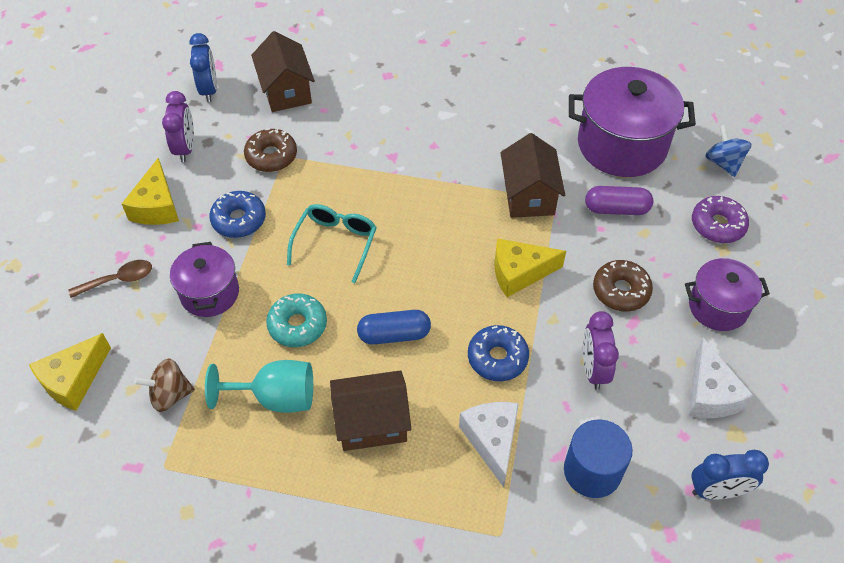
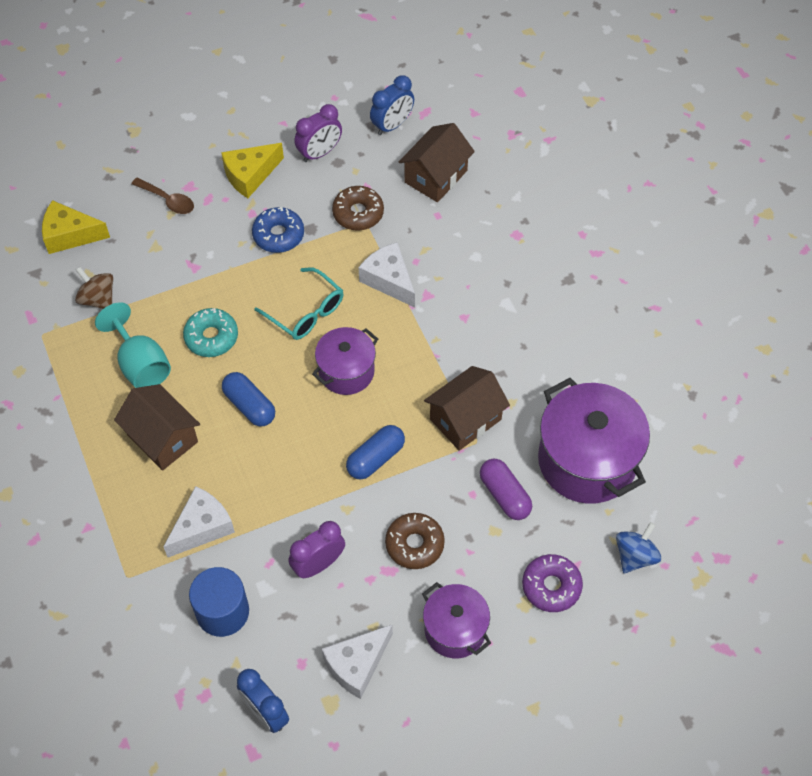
camera: 55 degrees right, 5 degrees up
(210, 293) = (198, 263): purple pot -> purple pot (346, 371)
(335, 243) = (306, 312): turquoise glasses -> turquoise glasses turned 60 degrees clockwise
(356, 172) = (389, 280): none -> white cheese
(497, 358) = (279, 489): blue donut -> none
(519, 273) = (375, 458): yellow cheese -> blue capsule

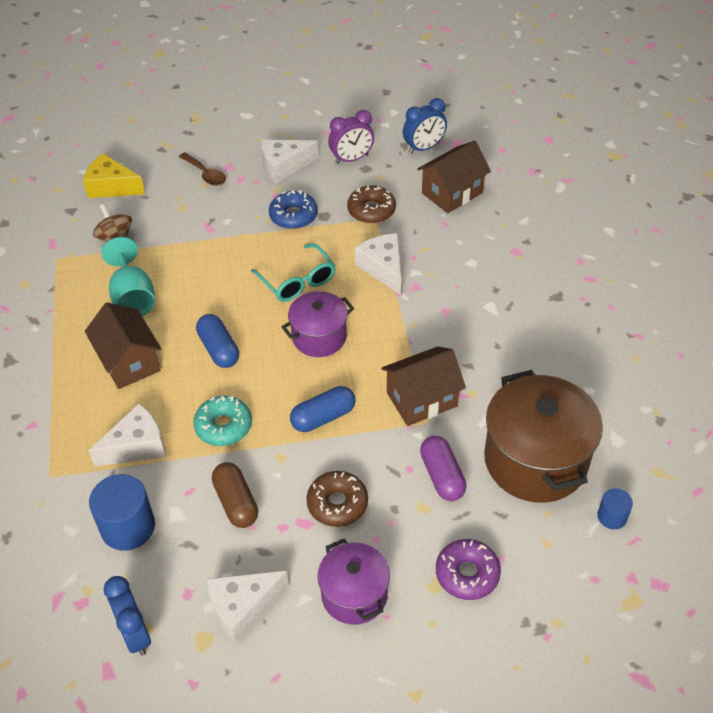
camera: 15 degrees right, 10 degrees down
(211, 337) = (204, 286): turquoise donut -> turquoise donut (223, 426)
(250, 175) = (284, 166): yellow cheese -> white cheese
(318, 564) = (236, 502): purple clock -> brown capsule
(587, 460) = (535, 460): purple pot -> brown pot
(635, 556) = (564, 562): blue spinning top -> none
(667, 502) = (612, 517): none -> blue cylinder

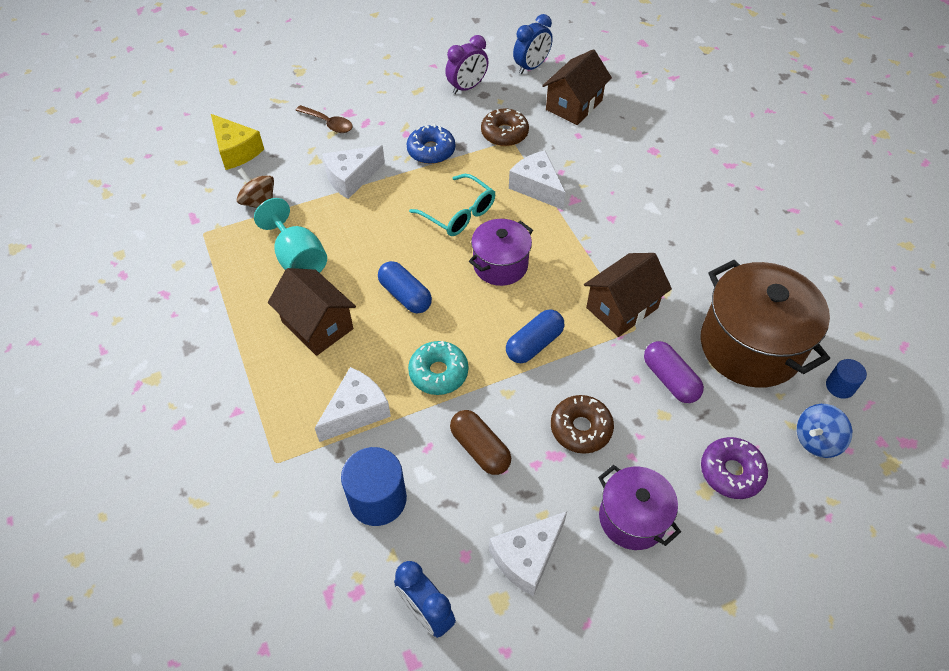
camera: 15 degrees left, 5 degrees up
(111, 187) = (236, 151): yellow cheese -> yellow cheese turned 135 degrees counterclockwise
(284, 166) = (404, 104): white cheese -> white cheese (351, 178)
(565, 562) = (816, 440): none -> blue spinning top

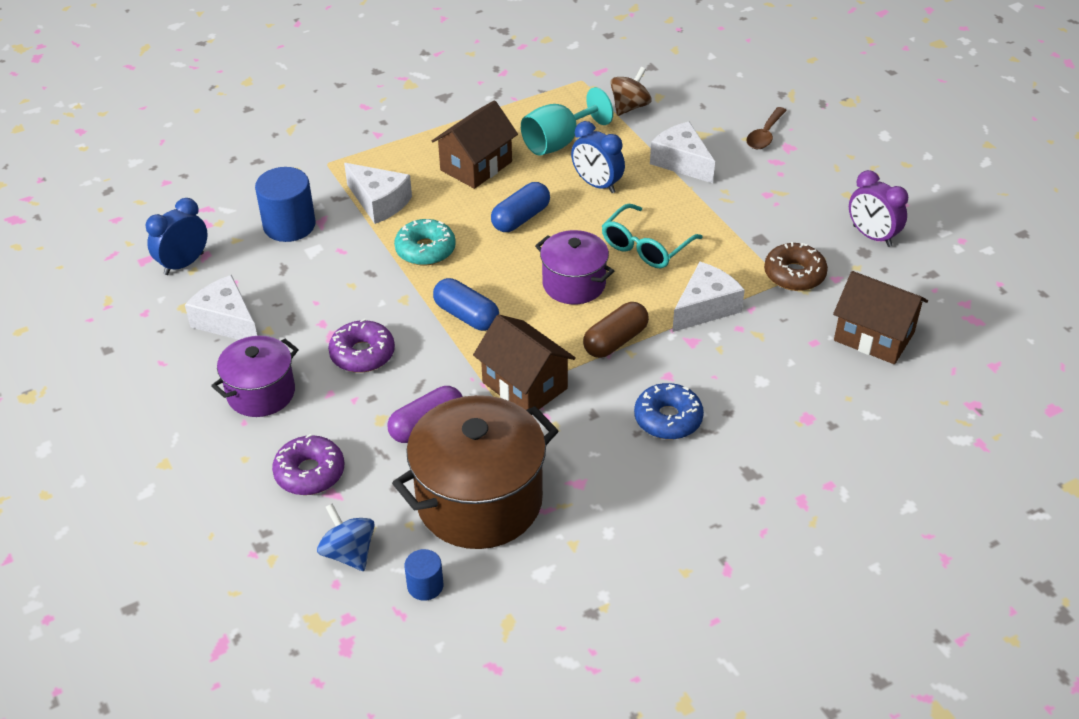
camera: 85 degrees right, 10 degrees down
(236, 151) = (701, 80): yellow cheese -> none
(431, 151) = (743, 216): blue donut -> blue donut (668, 419)
(480, 449) = (339, 284): brown capsule -> brown capsule (615, 341)
(531, 67) = (940, 292): blue clock -> blue clock (597, 184)
(581, 428) = (362, 354): brown donut -> purple donut

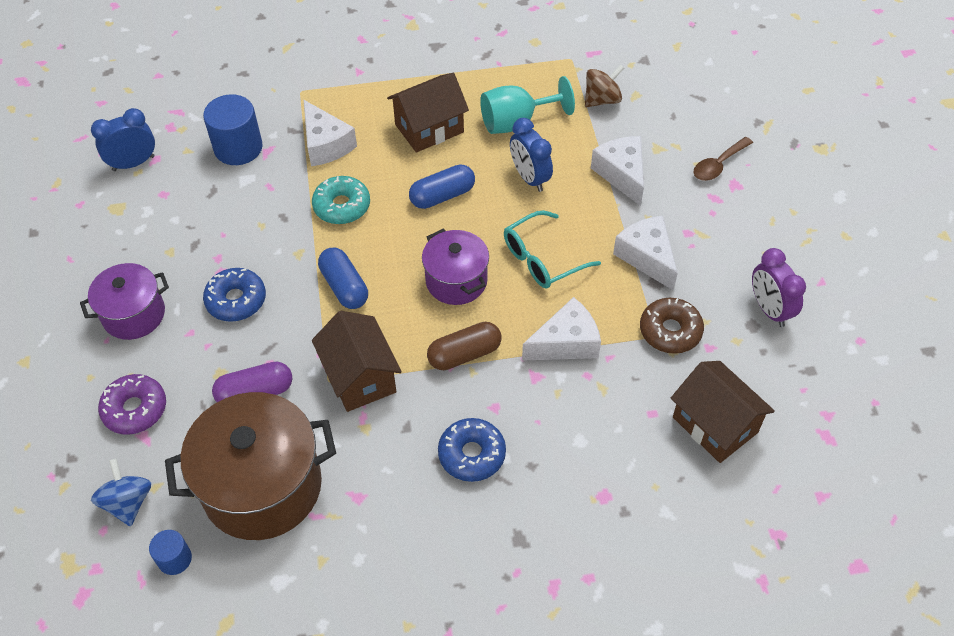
camera: 20 degrees right, 10 degrees up
(227, 321) = (140, 232): white cheese -> white cheese (647, 257)
(362, 354) = (236, 300): purple donut -> blue donut

